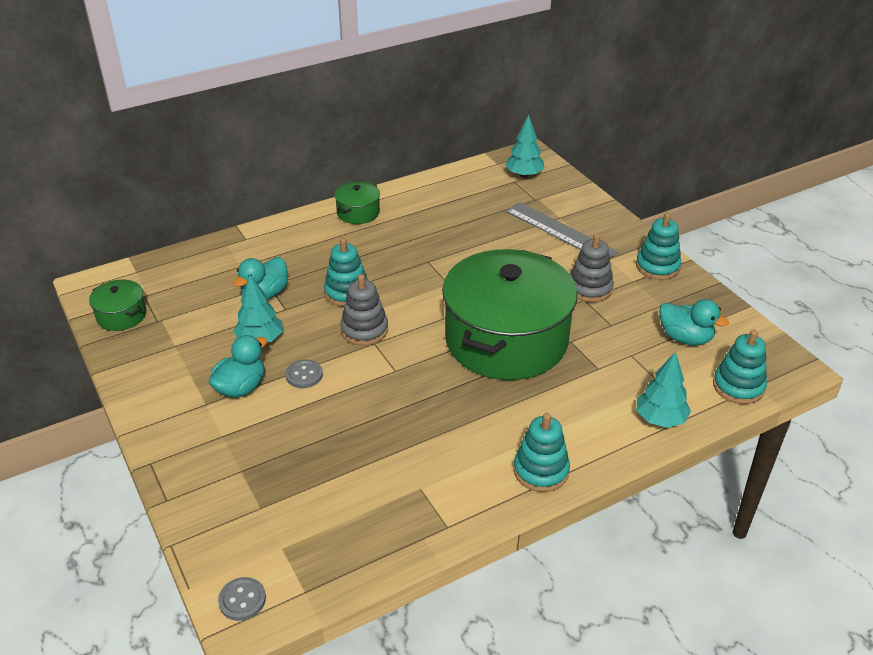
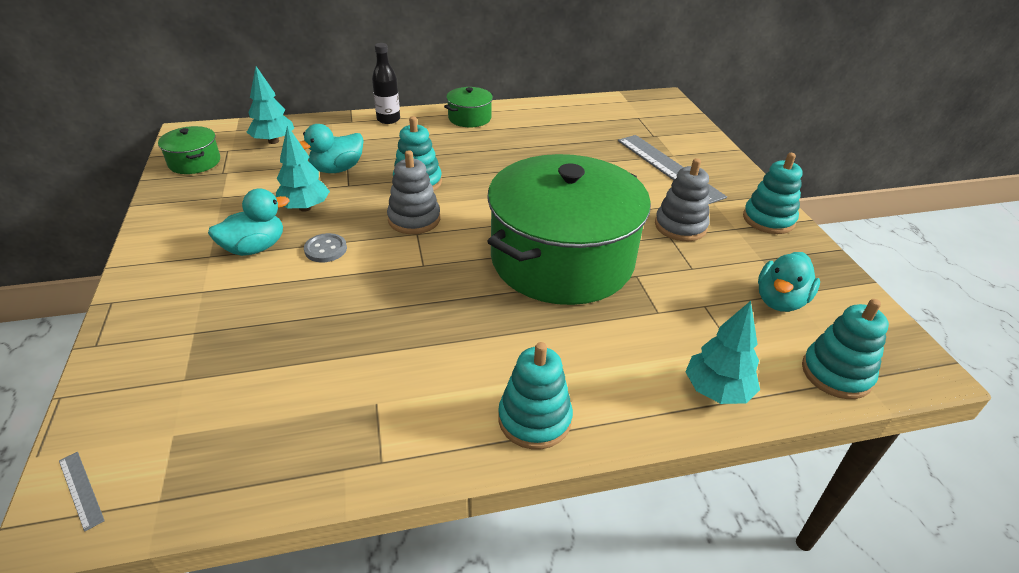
camera: 15 degrees right, 0 degrees up
(242, 600) = (81, 490): grey button -> grey ruler
(280, 229) = (388, 119): none -> black bottle
(524, 175) = (651, 114): turquoise tree -> turquoise tree (273, 141)
(685, 338) = (780, 301): turquoise duck -> turquoise duck turned 75 degrees clockwise

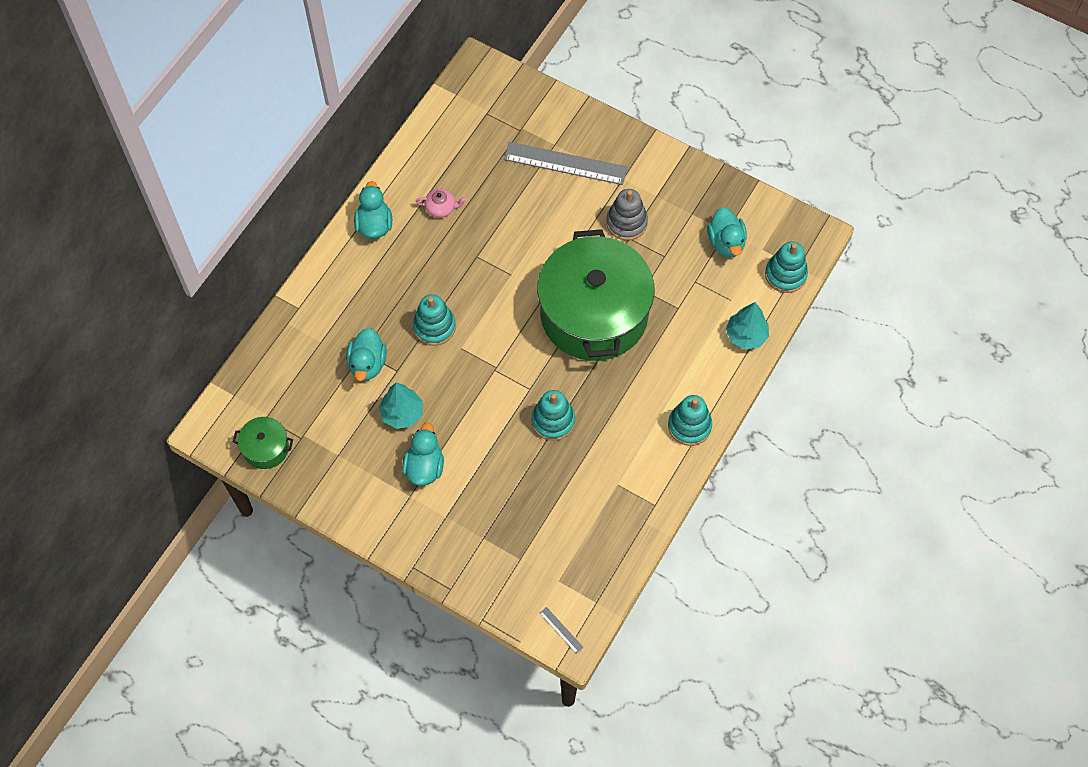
camera: 45 degrees left, 25 degrees up
(81, 490) = (561, 630): grey ruler -> grey ruler turned 45 degrees clockwise
(273, 141) = (281, 380): turquoise tree -> none
(325, 249) = (463, 430): grey button -> none
(388, 119) = (320, 281): black bottle -> none
(414, 219) = (477, 360): grey stacking toy -> none
(469, 118) = (374, 225): green pot -> turquoise duck
(530, 136) = (441, 208): none -> pink teapot
(768, 219) = (667, 169): turquoise stacking toy -> turquoise stacking toy (553, 421)

